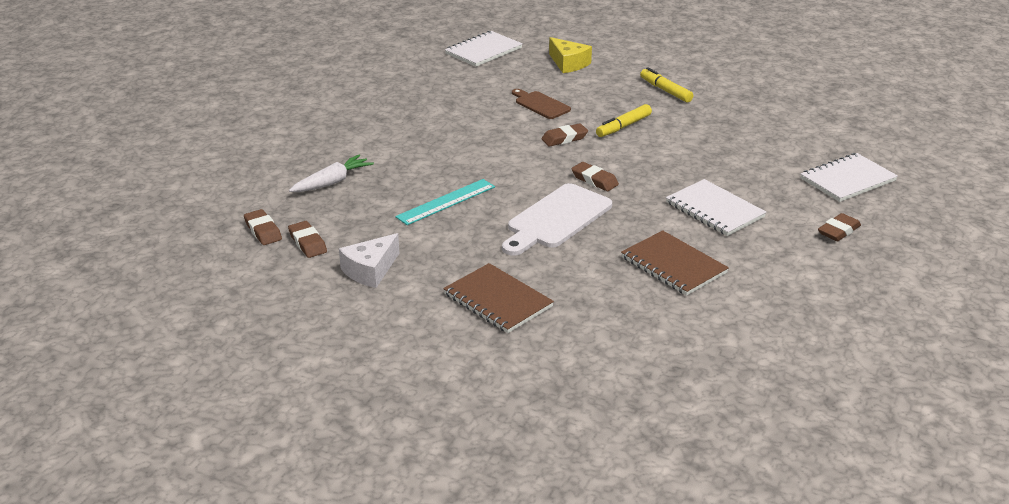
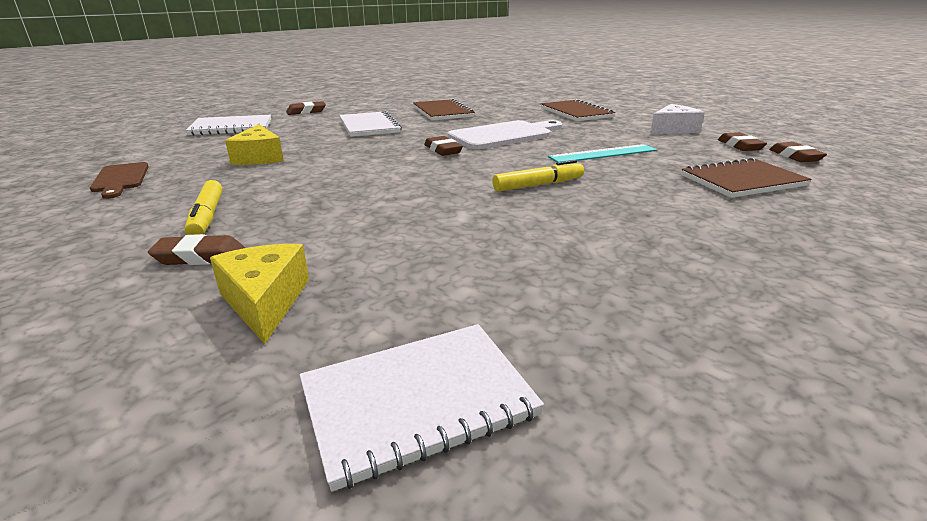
camera: 160 degrees left, 5 degrees down
(332, 182) = (742, 181): white carrot -> brown notebook
(540, 104) = (418, 227): brown cutting board -> brown cutting board (120, 179)
(564, 138) = (432, 183): brown eraser -> brown eraser (199, 257)
(623, 126) = (344, 184): yellow marker -> yellow marker (538, 185)
(732, 142) = (259, 157): none -> yellow cheese

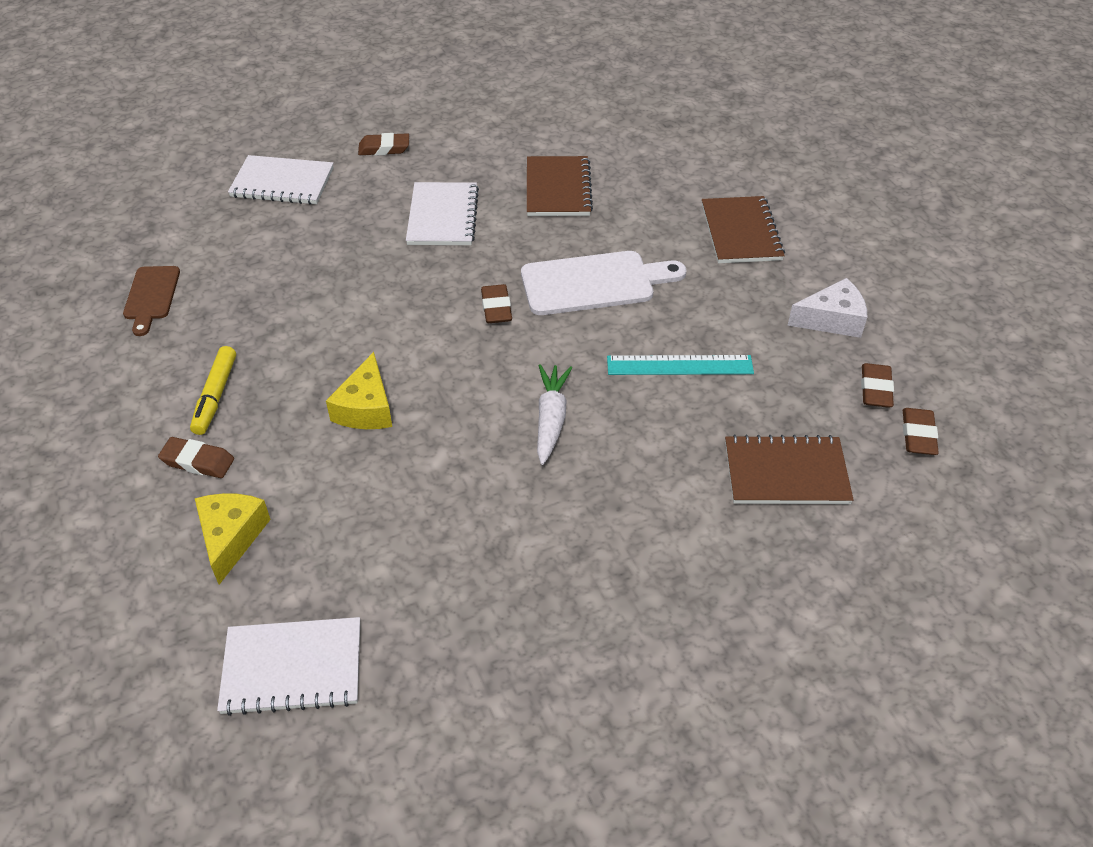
camera: 20 degrees right, 20 degrees up
(259, 157) = (291, 277): yellow cheese -> yellow cheese (366, 408)
(538, 185) = (551, 419): yellow marker -> white carrot

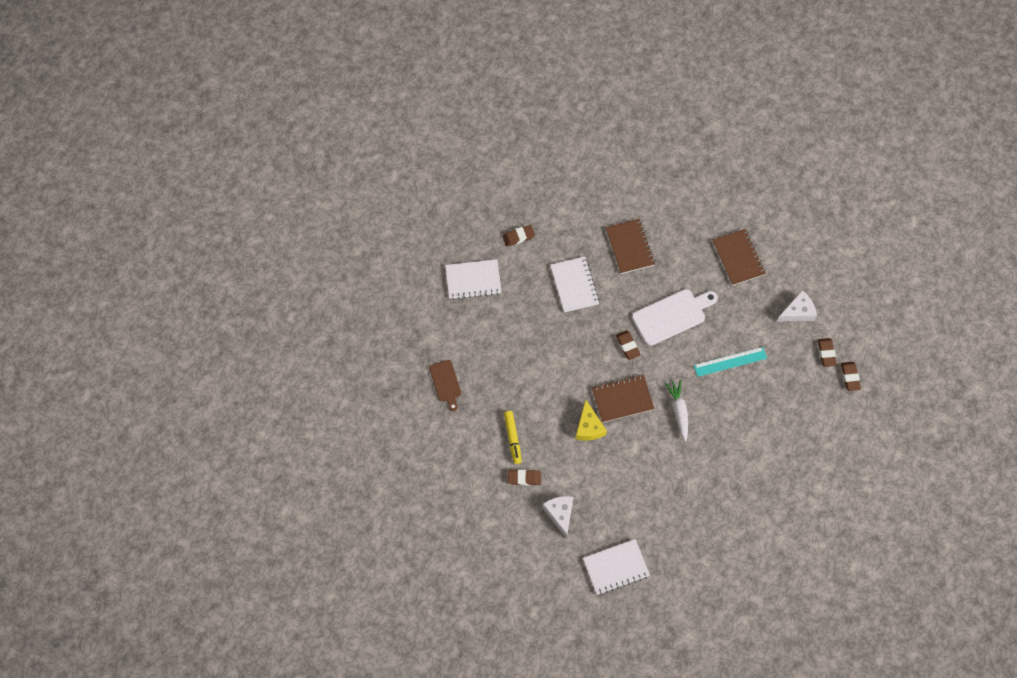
camera: 15 degrees left, 20 degrees up
(231, 537) = (560, 514): yellow cheese -> white cheese
(786, 473) = (794, 414): brown notebook -> brown notebook (622, 399)

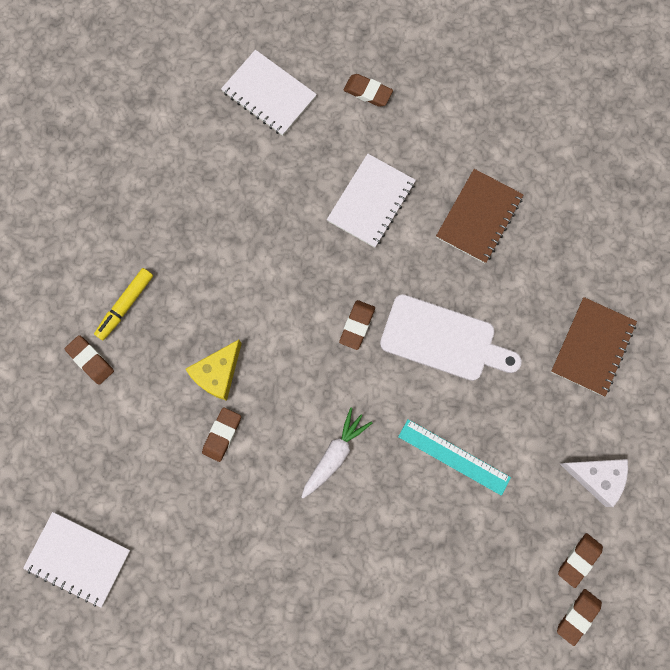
camera: 45 degrees right, 10 degrees up
(446, 383) = (122, 178): brown cutting board -> none
(560, 514) = (85, 438): white cheese -> none
(620, 451) = (222, 434): none -> brown eraser
(622, 399) = (287, 379): brown notebook -> none

